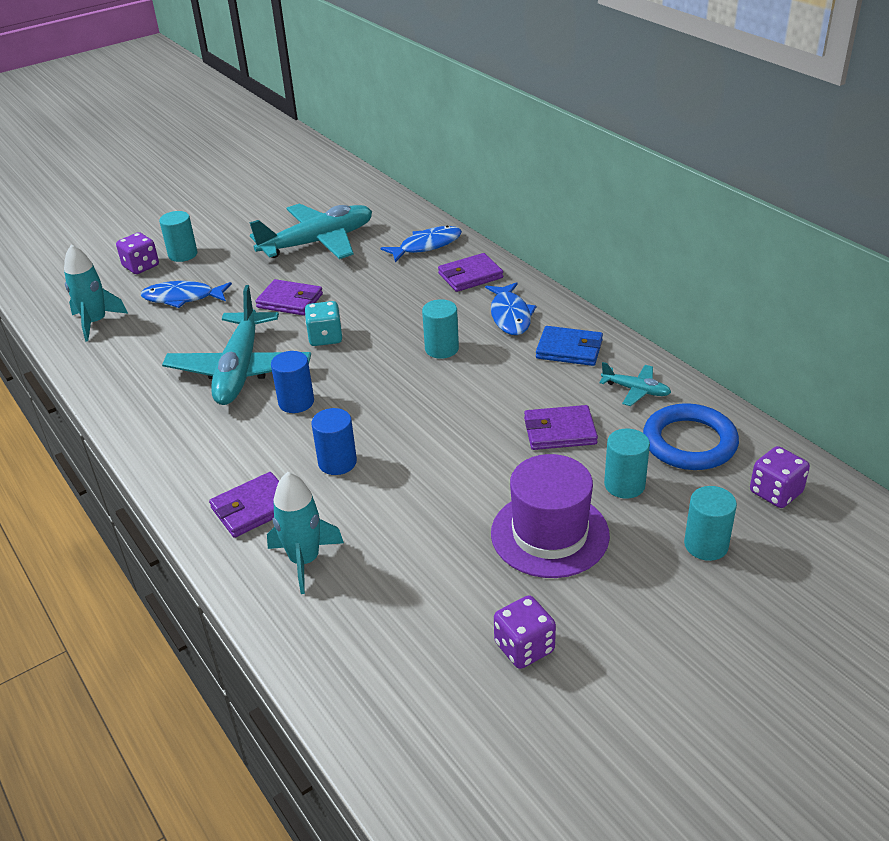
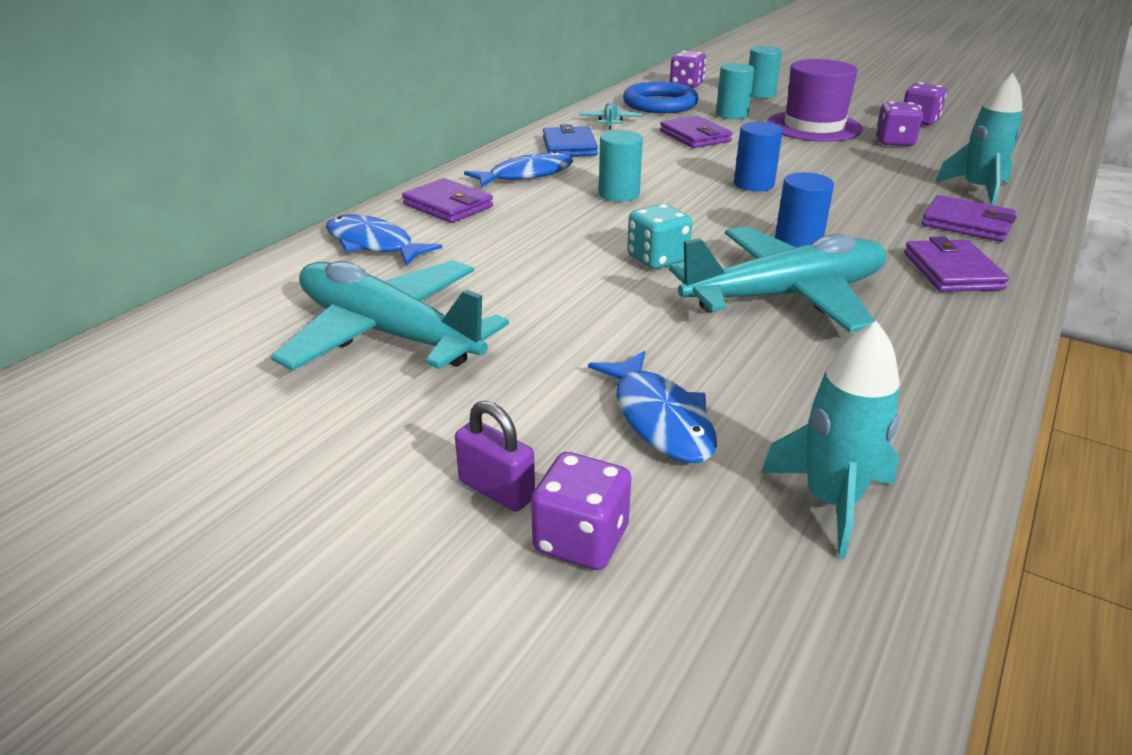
camera: 115 degrees left, 5 degrees down
(183, 254) = (496, 490): turquoise cylinder -> purple padlock
(290, 301) = (590, 308): purple wallet -> purple wallet (952, 271)
(337, 462) = (853, 203): blue cylinder -> blue cylinder (753, 184)
(463, 576) = (894, 142): none -> purple dice

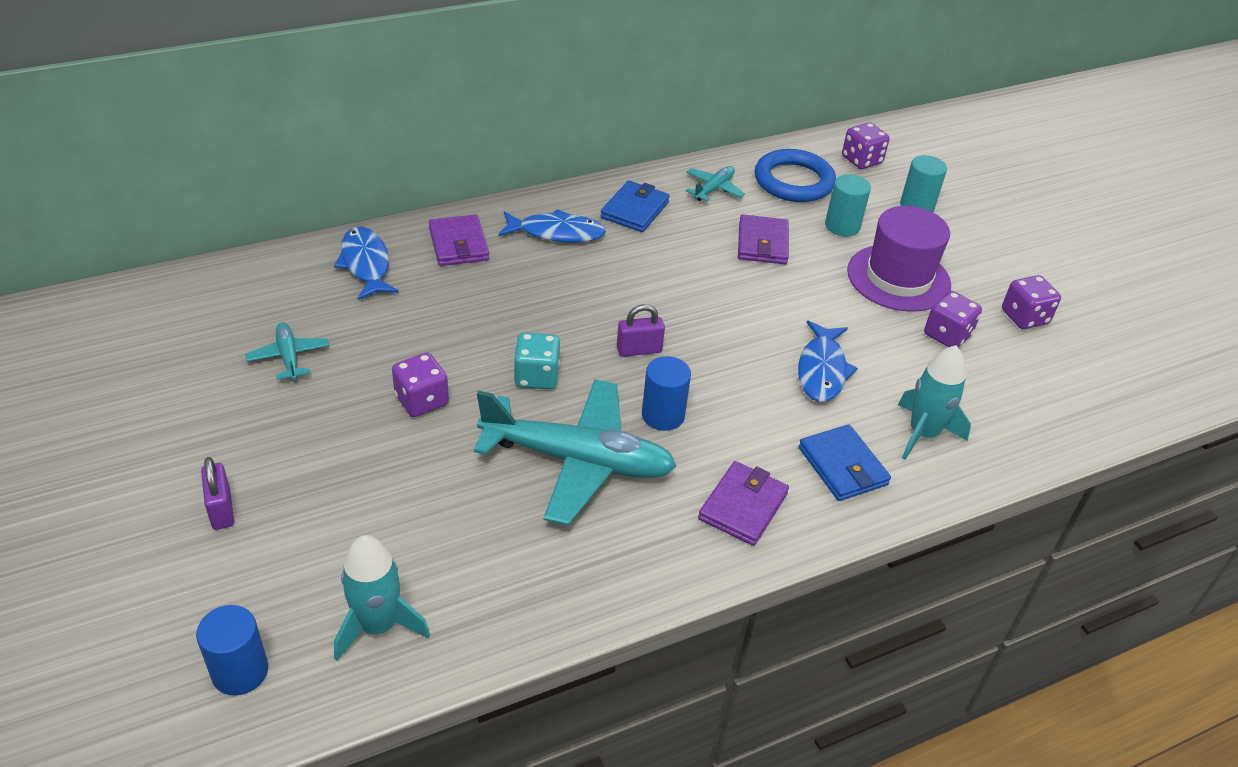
camera: 30 degrees right, 10 degrees up
(387, 333) = (289, 357): turquoise plane -> turquoise plane, size x0.45
(581, 539) = (226, 565): purple dice -> purple dice (422, 400)
(619, 194) = (600, 290): turquoise cylinder -> none
(659, 418) = (361, 513): blue fish -> blue fish (822, 370)
(710, 215) = (639, 350): none -> purple padlock
(753, 184) = (726, 330): blue cylinder -> blue cylinder (240, 671)
(967, 224) = (842, 466): purple wallet -> blue wallet

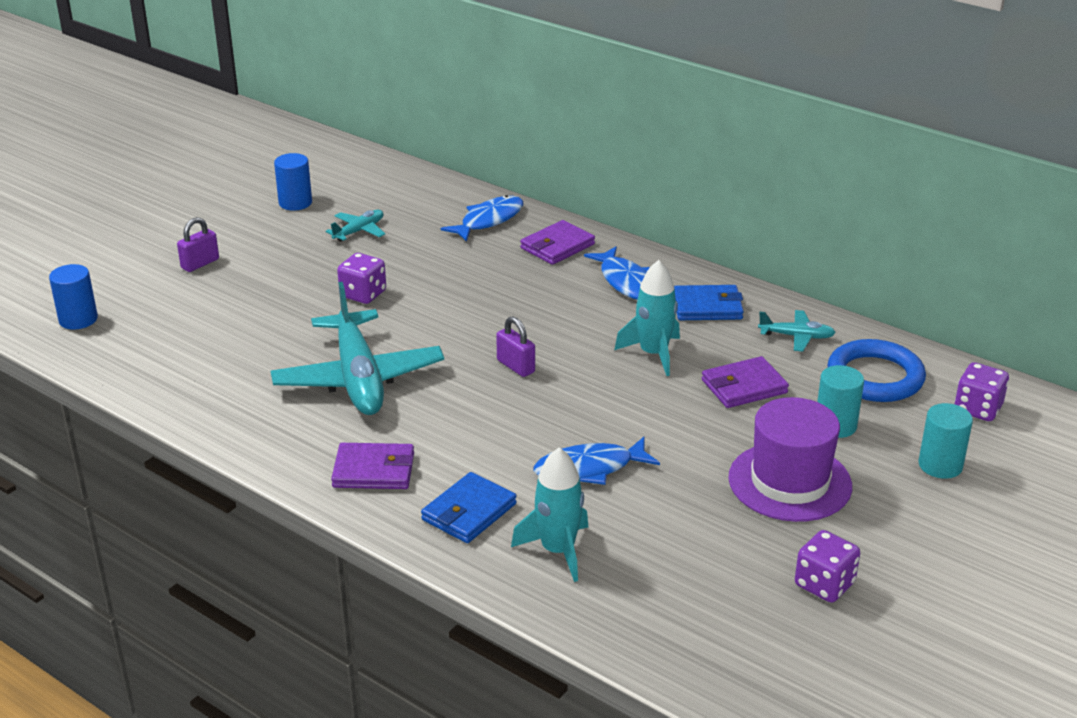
camera: 65 degrees right, 10 degrees down
(378, 626) = (143, 352): turquoise rocket -> turquoise rocket (653, 354)
(537, 376) = (435, 331): turquoise dice -> none
(663, 415) = (446, 401): blue cylinder -> blue cylinder (295, 203)
(947, 335) = (729, 535): purple dice -> none

